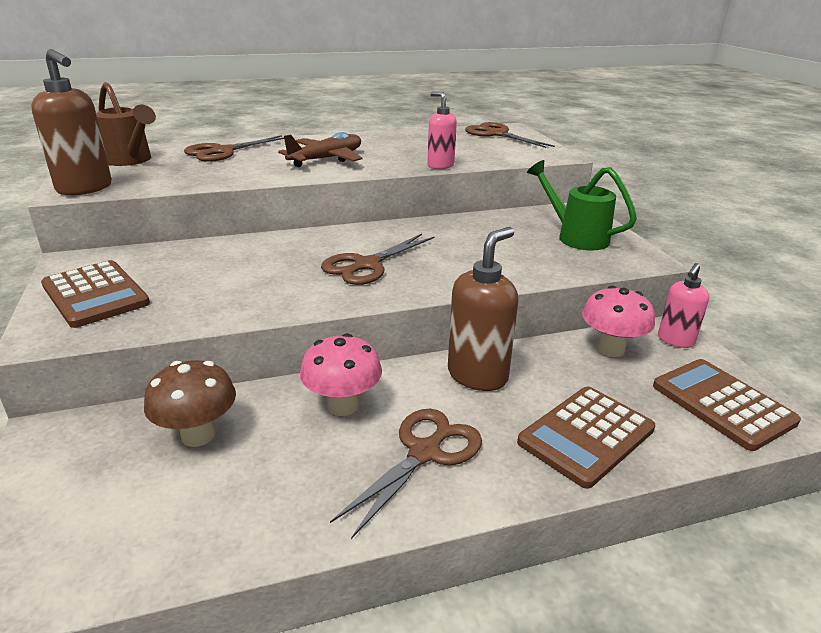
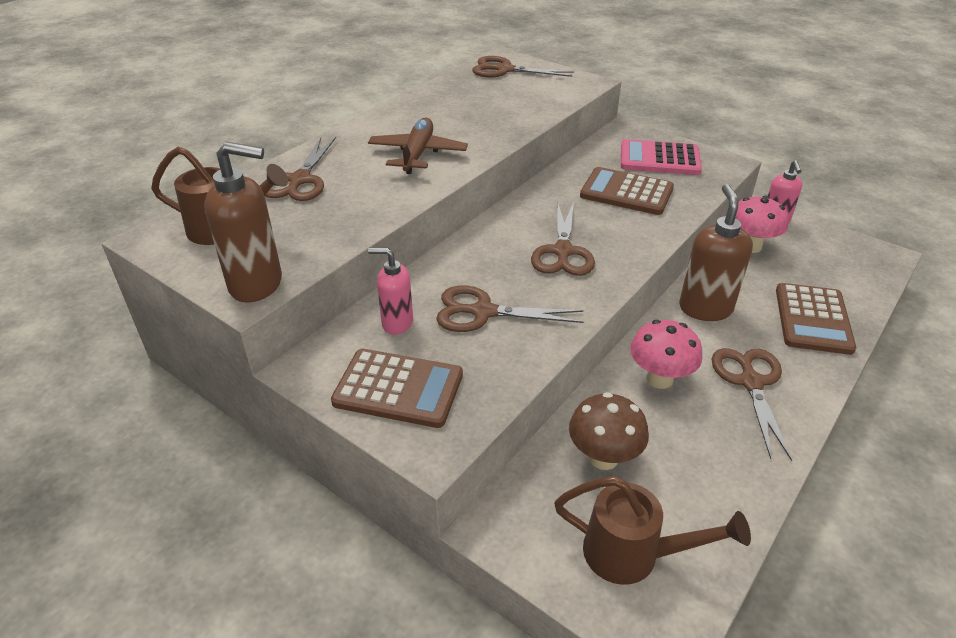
camera: 35 degrees left, 10 degrees up
(93, 518) = (634, 555): none -> brown watering can
(234, 277) = (483, 312): none -> brown scissors
(440, 165) = (523, 127): pink soap dispenser -> pink soap dispenser (397, 323)
(575, 236) = (659, 159): green watering can -> pink calculator
(722, 404) = (847, 258): brown calculator -> brown calculator (626, 192)

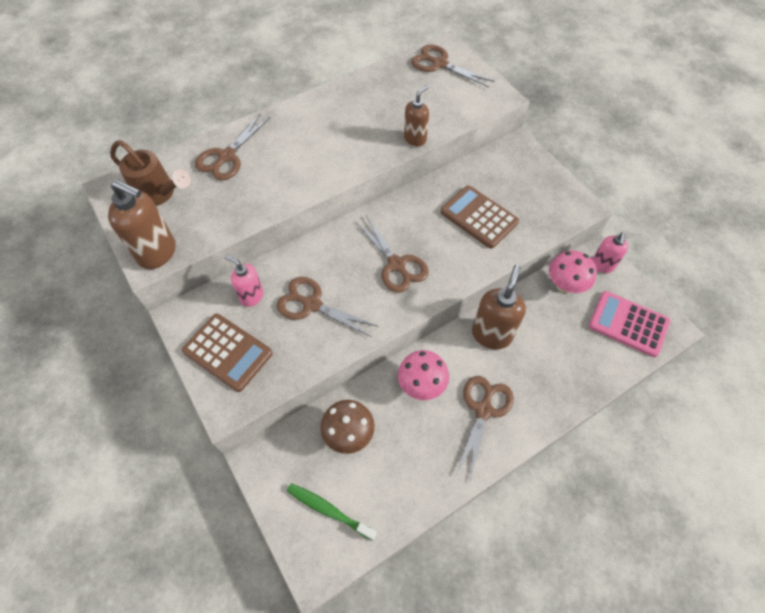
camera: 20 degrees right, 20 degrees up
(417, 154) = (321, 150): brown plane -> none
(522, 127) = (415, 139): none -> brown soap dispenser
(563, 251) = (396, 264): brown scissors -> brown scissors turned 60 degrees counterclockwise
(634, 555) = (328, 510): brown watering can -> green toothbrush
(659, 159) = (527, 187): pink calculator -> pink calculator (628, 324)
(813, 319) = (567, 370): brown calculator -> none

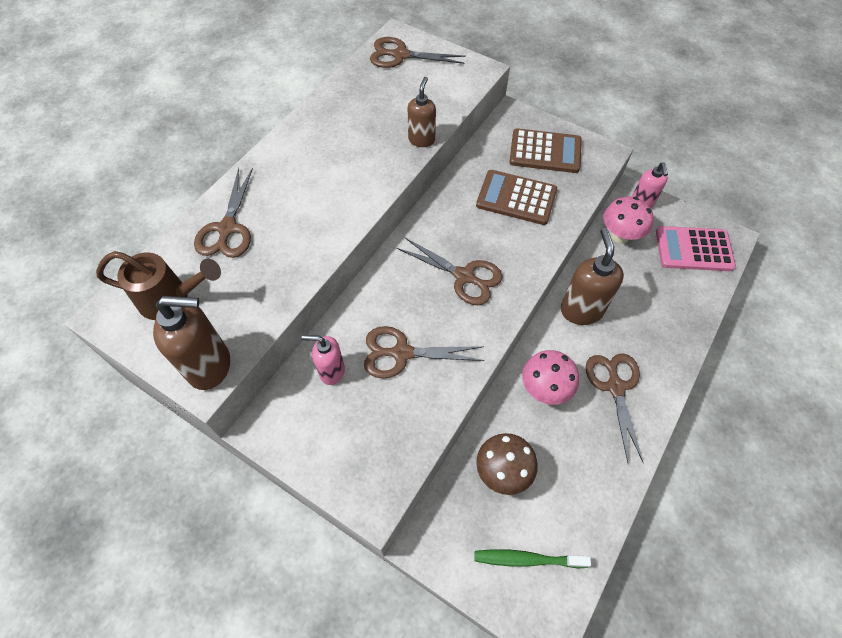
camera: 25 degrees left, 0 degrees up
(228, 352) = (340, 443): brown calculator -> brown calculator (545, 152)

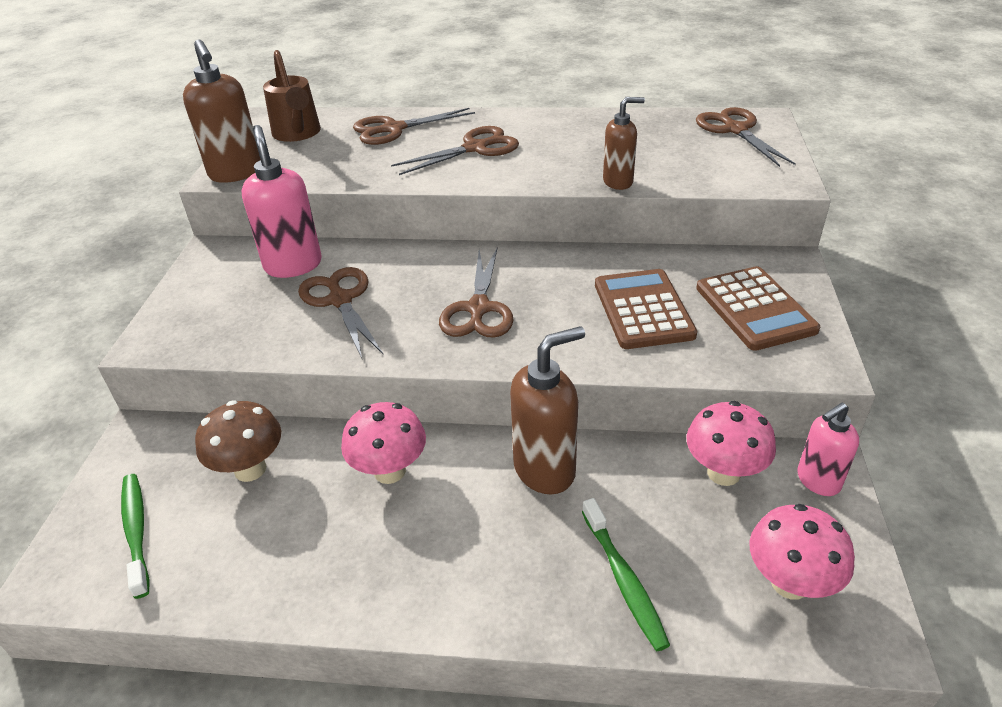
camera: 65 degrees right, 20 degrees down
(331, 371) = (293, 265): pink soap dispenser -> pink soap dispenser, size x1.60
(615, 387) = (435, 550): brown scissors -> brown scissors (475, 148)
(668, 311) = (624, 580): none -> green toothbrush
(693, 249) = (789, 583): pink calculator -> pink mushroom

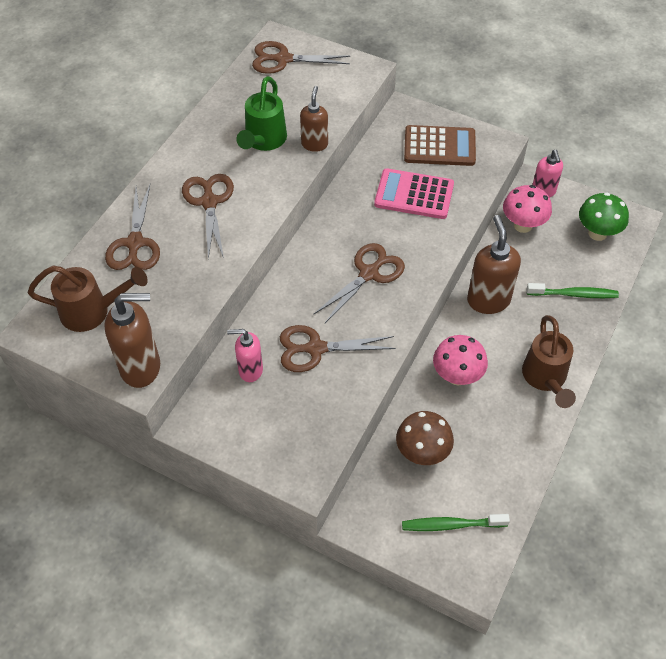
camera: 70 degrees left, 15 degrees up
(293, 265) = (250, 370): pink soap dispenser -> pink soap dispenser, size x0.62
(424, 582) = (545, 379): none -> brown watering can
(478, 308) = (369, 274): brown scissors -> brown scissors turned 75 degrees counterclockwise
(591, 152) = (263, 141): none -> green watering can
(643, 310) = (414, 194): brown calculator -> pink calculator
(789, 583) = (597, 233): pink mushroom -> green mushroom

